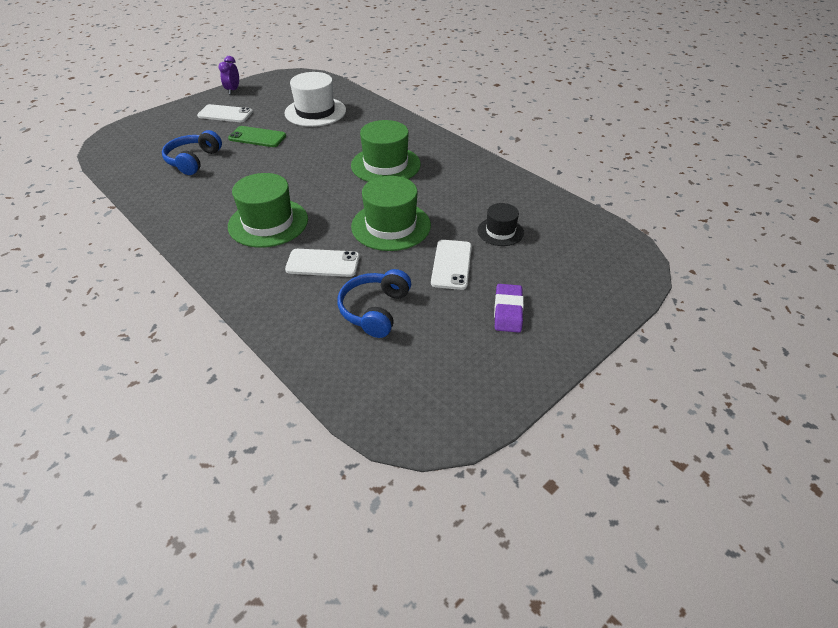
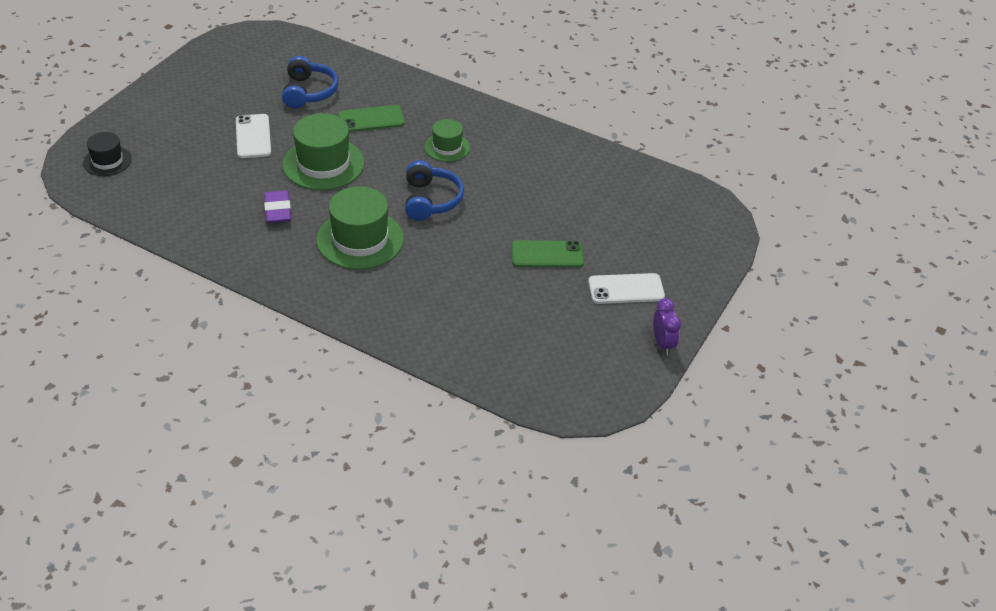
camera: 160 degrees right, 0 degrees up
(193, 160) = (591, 205): blue headphones -> blue headphones (430, 200)
(268, 223) = (447, 147): green hat -> green hat, size x0.57
(315, 112) = (504, 318): white hat -> none
(323, 263) = (371, 119): white phone -> green phone
(500, 231) = (209, 176): black hat -> black hat (107, 161)
(508, 311) = (198, 107): purple eraser -> purple eraser (278, 210)

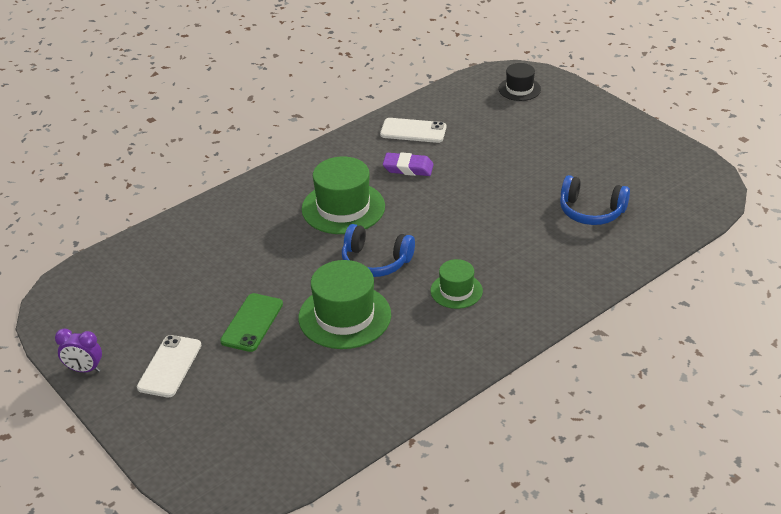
camera: 115 degrees right, 5 degrees down
(253, 136) = (525, 167): white phone -> white phone (413, 131)
(323, 164) = (464, 203): green hat -> green hat (344, 316)
(371, 119) = (526, 246): green phone -> none

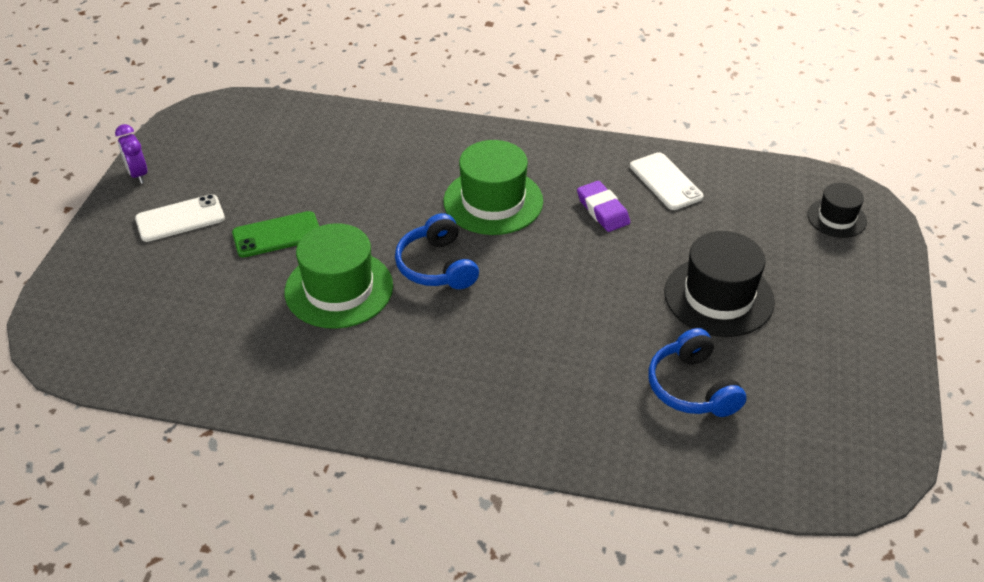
camera: 50 degrees right, 5 degrees up
(456, 291) = (450, 347): green hat -> none
(532, 164) = (718, 296): none -> black hat

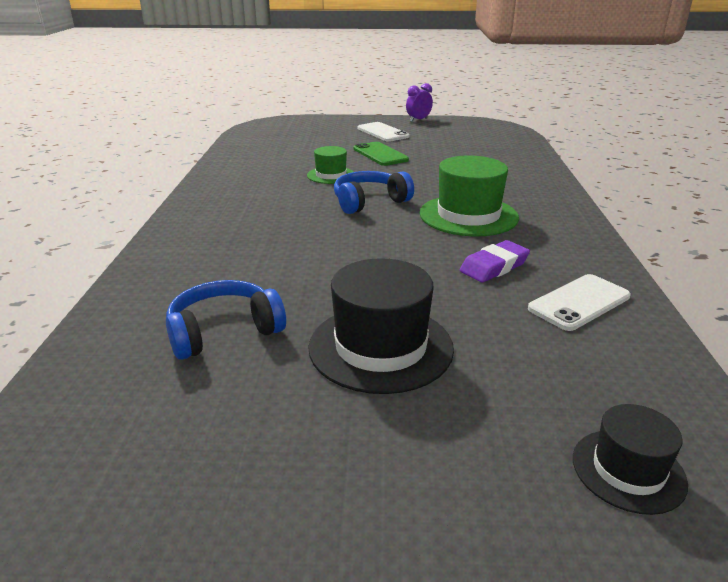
camera: 80 degrees right, 15 degrees down
(339, 289) = (331, 175): green hat -> green hat, size x0.57

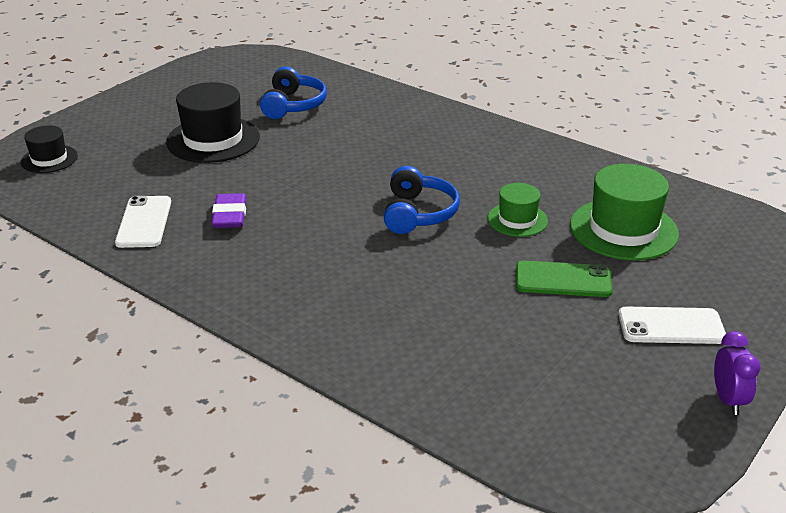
camera: 125 degrees right, 5 degrees up
(468, 215) = (323, 251): green hat -> green hat (623, 229)

